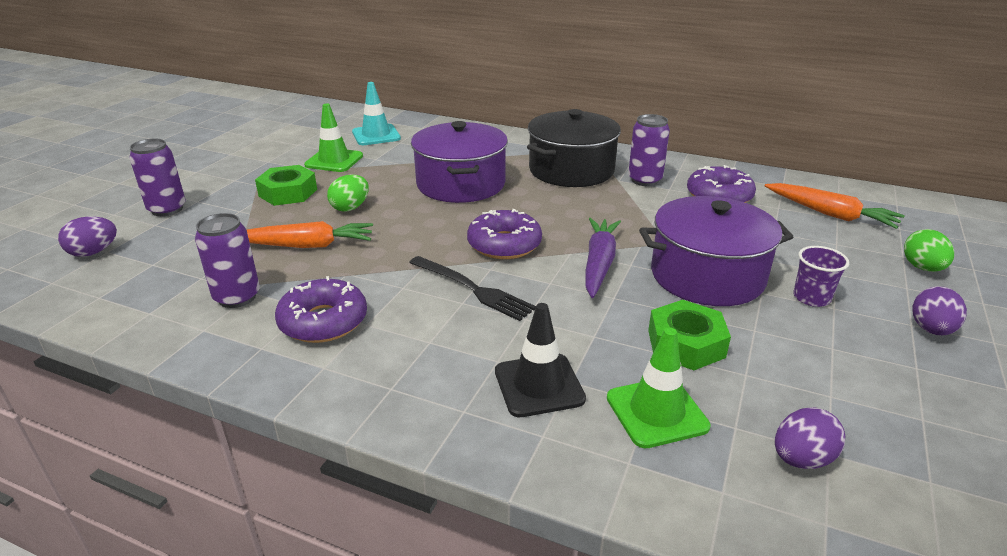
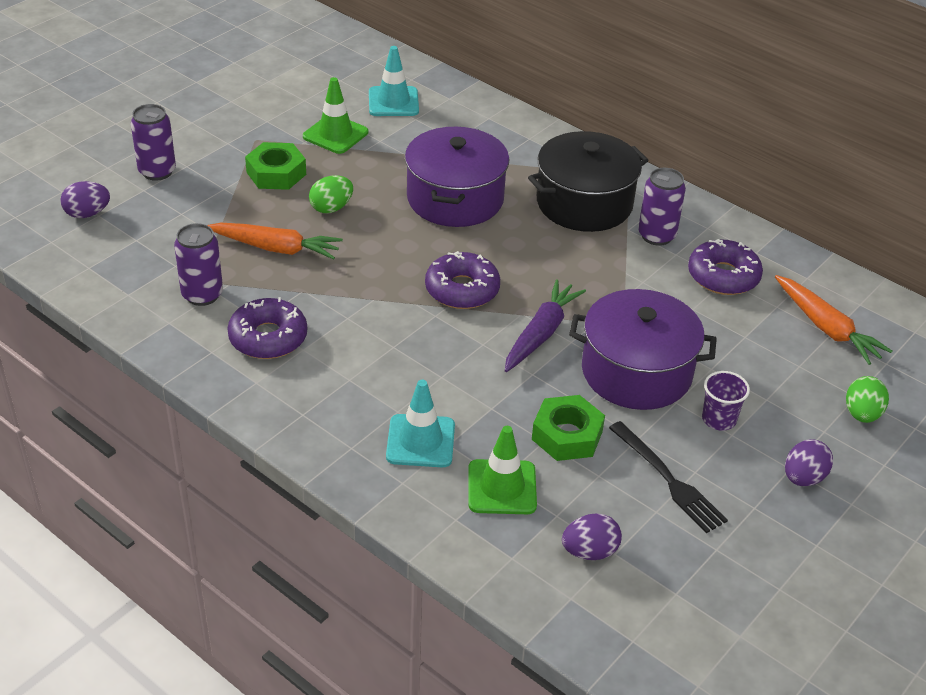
camera: 15 degrees right, 10 degrees up
(473, 289) = (409, 334): black fork -> black fork (668, 480)
(539, 385) = (420, 441): black traffic cone -> turquoise traffic cone

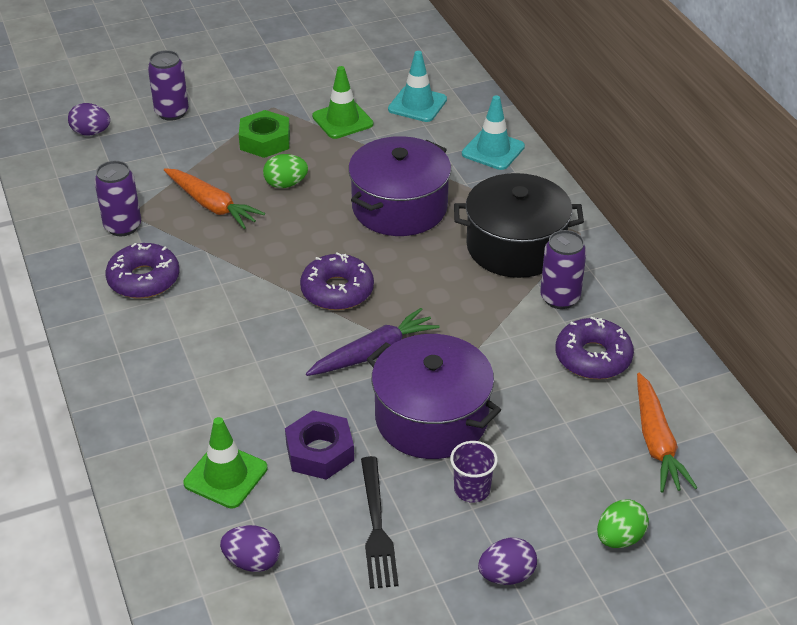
camera: 30 degrees right, 0 degrees up
(420, 441) = (192, 410): turquoise traffic cone -> turquoise traffic cone (493, 150)
(567, 435) = (320, 452): green nut -> purple nut

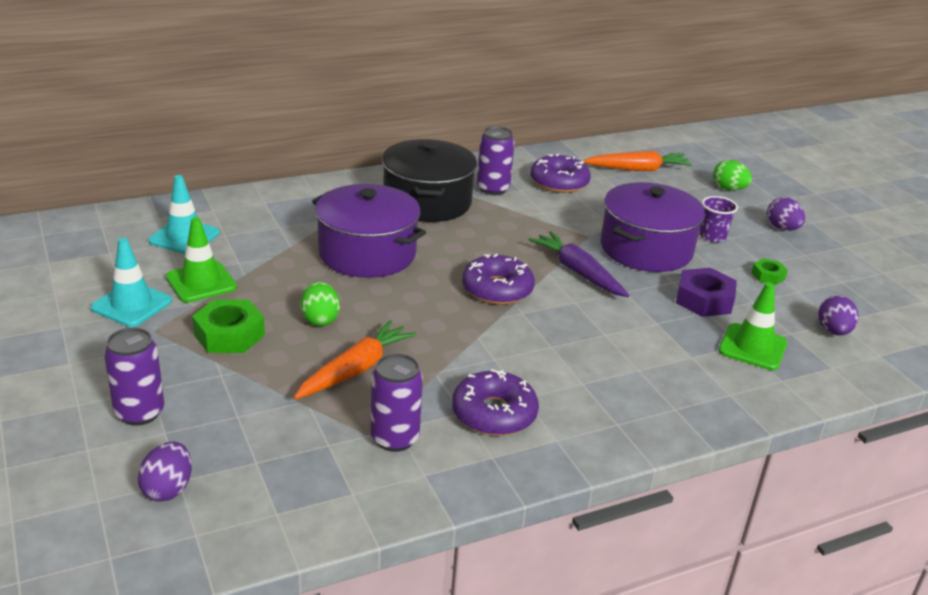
camera: 95 degrees left, 10 degrees down
(376, 527) = (768, 276): black fork -> green nut
(493, 150) = (279, 202): turquoise traffic cone -> turquoise traffic cone (131, 305)

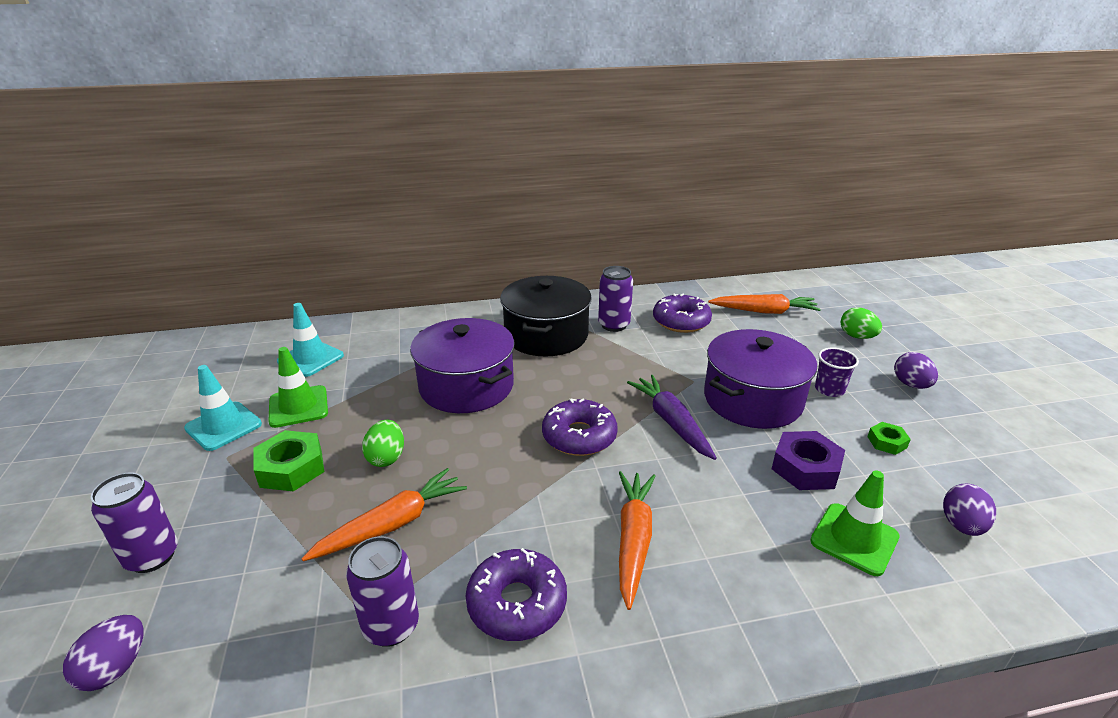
camera: 15 degrees right, 0 degrees up
(574, 363) = (633, 540): none -> orange carrot

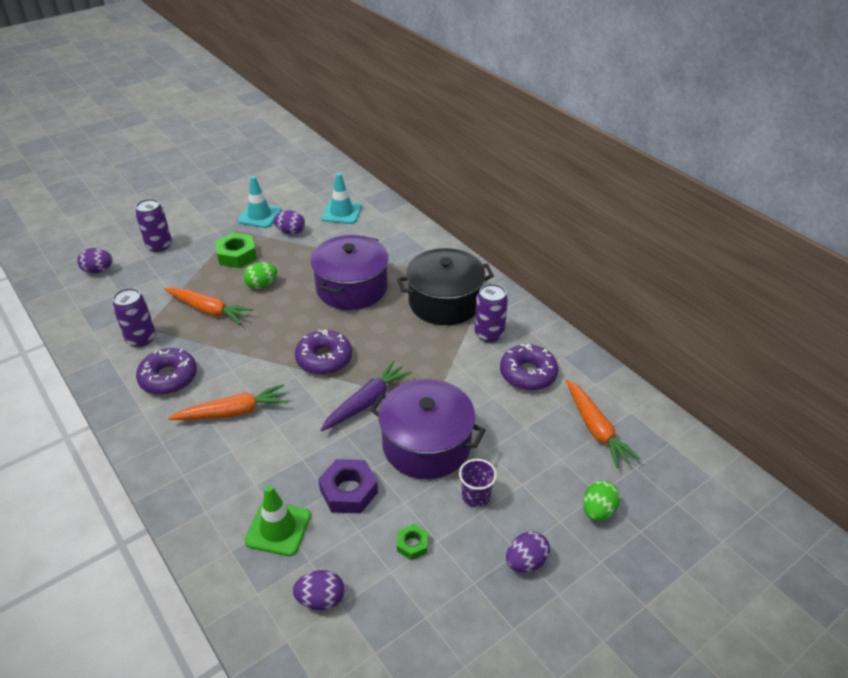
camera: 65 degrees right, 10 degrees up
(298, 407) = (291, 232): green traffic cone -> purple egg

